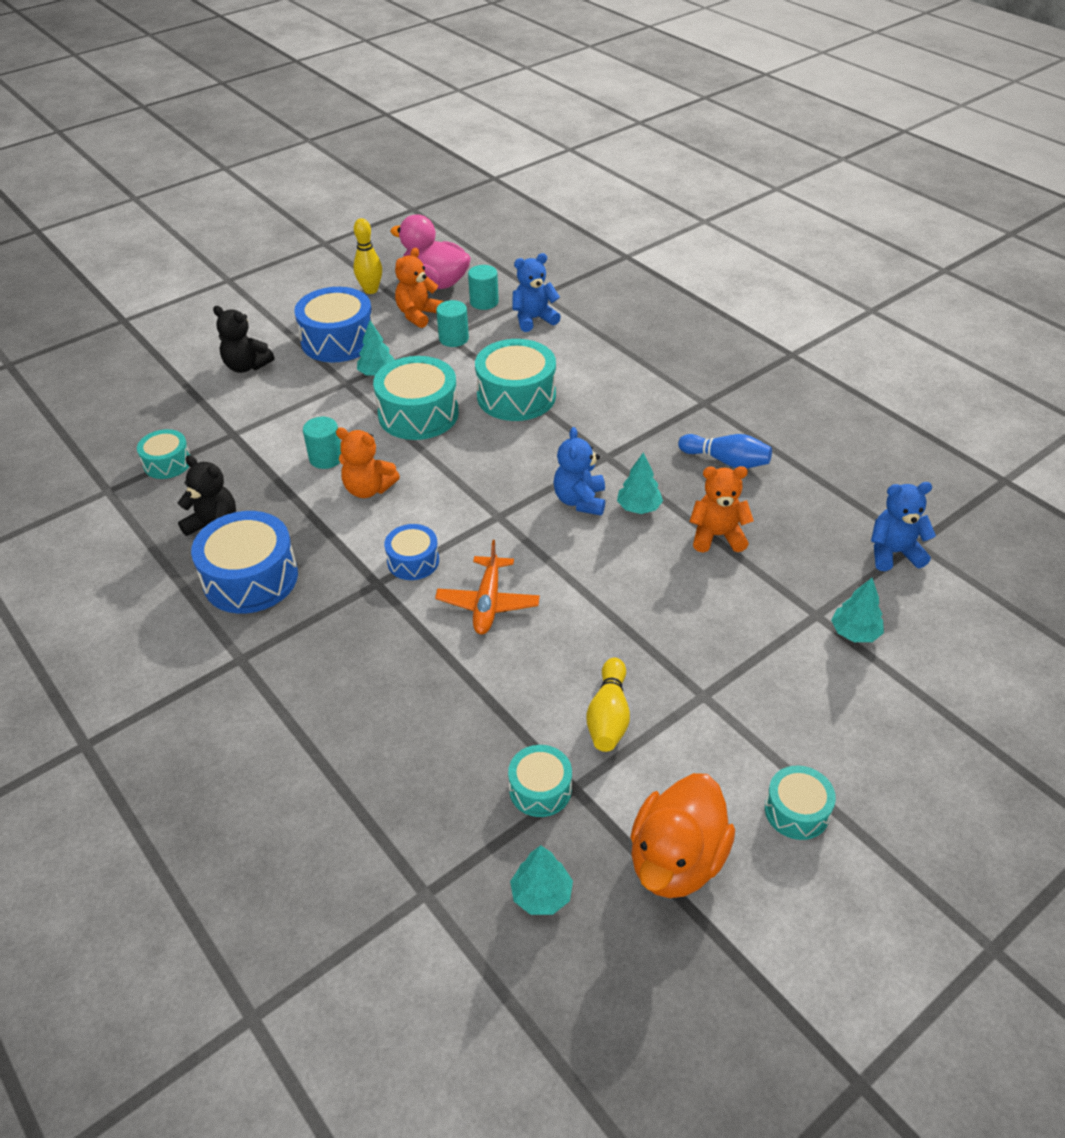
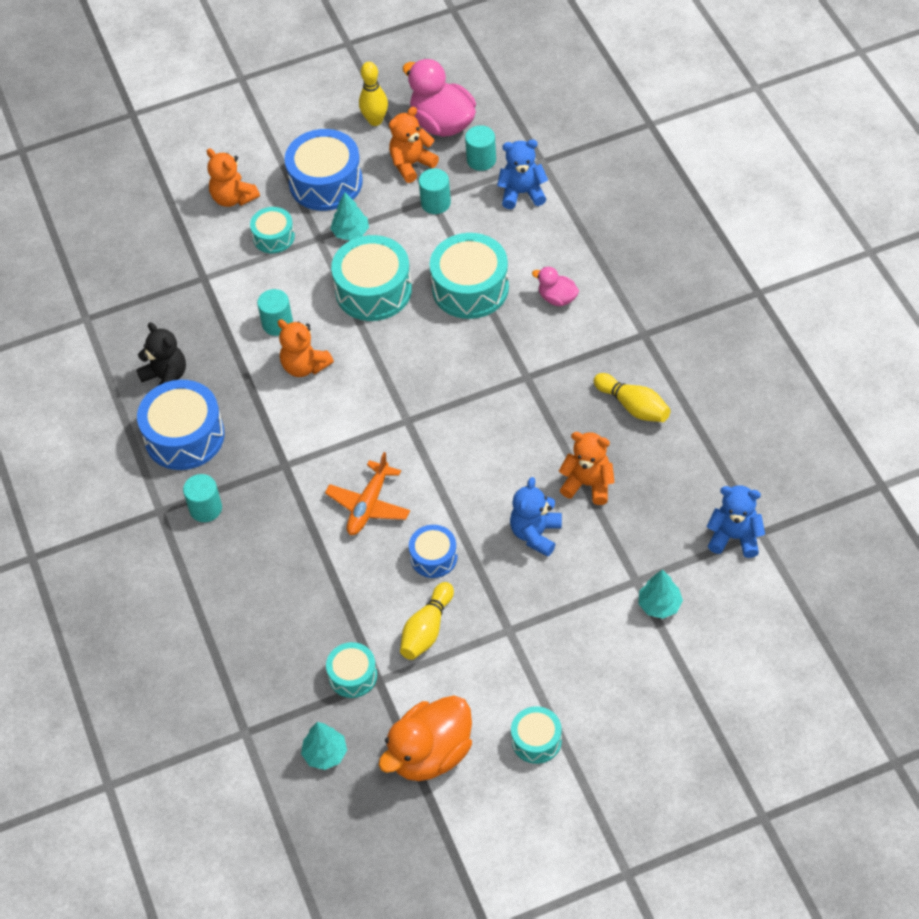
camera: 20 degrees right, 10 degrees up
(167, 463) = (141, 299): turquoise drum -> turquoise drum (273, 237)
(246, 366) = (233, 198): black teddy bear -> orange teddy bear
(296, 645) = (205, 508): none -> turquoise cylinder
(413, 561) = (320, 450): blue drum -> blue drum (434, 557)
(580, 501) = (483, 420): blue teddy bear -> blue teddy bear (536, 534)
(606, 389) = (557, 298): none -> pink duck
(638, 507) = (532, 439): turquoise tree -> none
(726, 461) = (633, 406): blue bowling pin -> yellow bowling pin

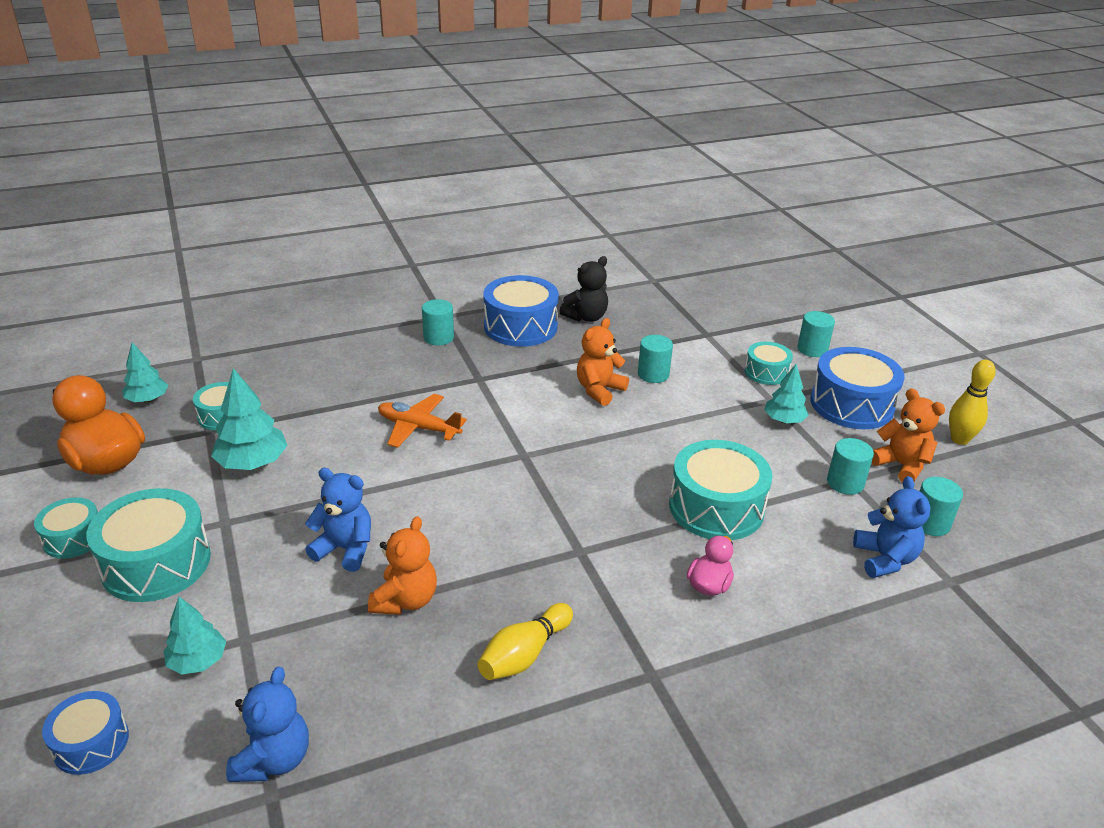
camera: 85 degrees right, 20 degrees down
(233, 198) = (812, 349): orange teddy bear -> turquoise cylinder
(373, 290) = (703, 435): turquoise drum -> turquoise drum (156, 563)
(427, 629) = (252, 463): yellow bowling pin -> turquoise tree
(434, 557) = (340, 470): blue drum -> blue drum (91, 743)
(442, 123) = (979, 491): pink duck -> none

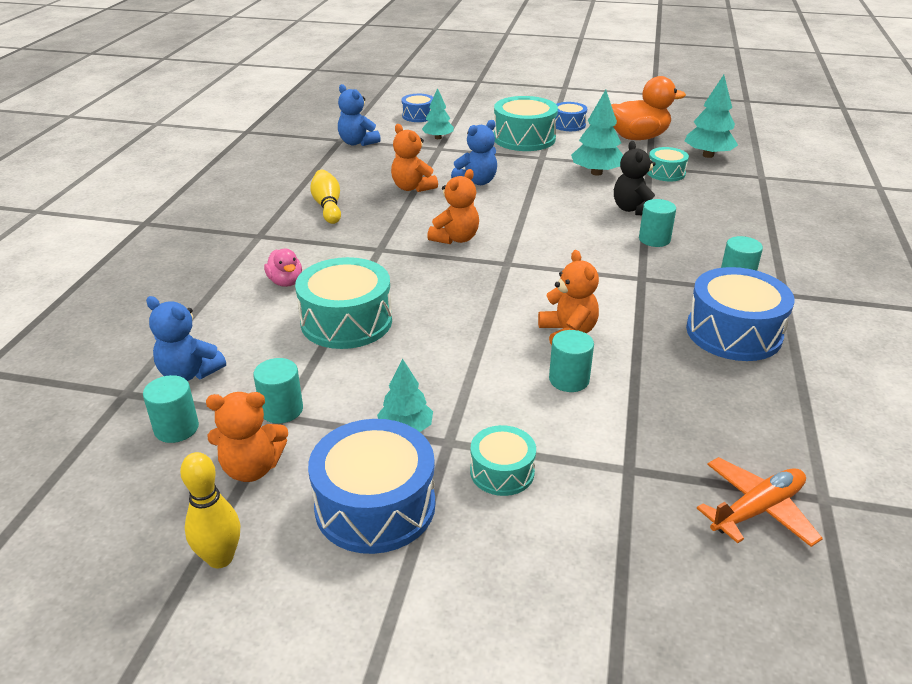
camera: 125 degrees right, 0 degrees up
(73, 538) = (568, 124): turquoise drum -> blue drum
(148, 399) = (708, 155): turquoise tree -> turquoise tree, size x1.54
(418, 428) = (586, 233): orange plane -> orange plane (757, 510)
(507, 506) = (455, 238): none -> orange teddy bear
(586, 317) = (733, 386): black teddy bear -> black teddy bear (633, 209)
(812, 349) = (517, 556): turquoise cylinder -> turquoise cylinder (654, 239)

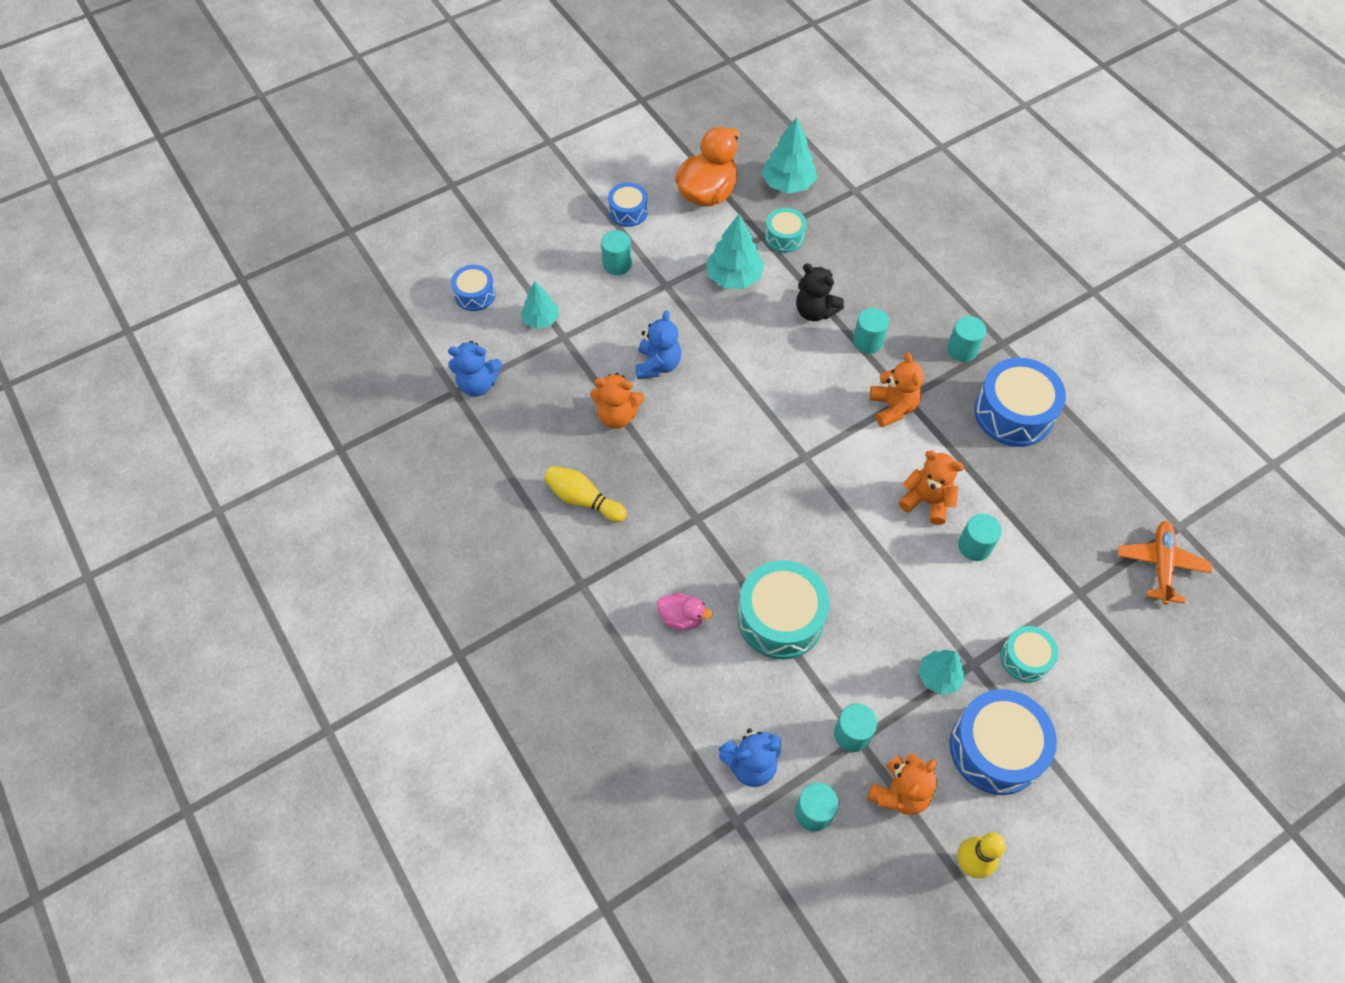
camera: 45 degrees left, 25 degrees up
(455, 238) = (735, 457): orange teddy bear -> orange teddy bear (893, 407)
(524, 138) = (617, 264): turquoise drum -> turquoise cylinder

